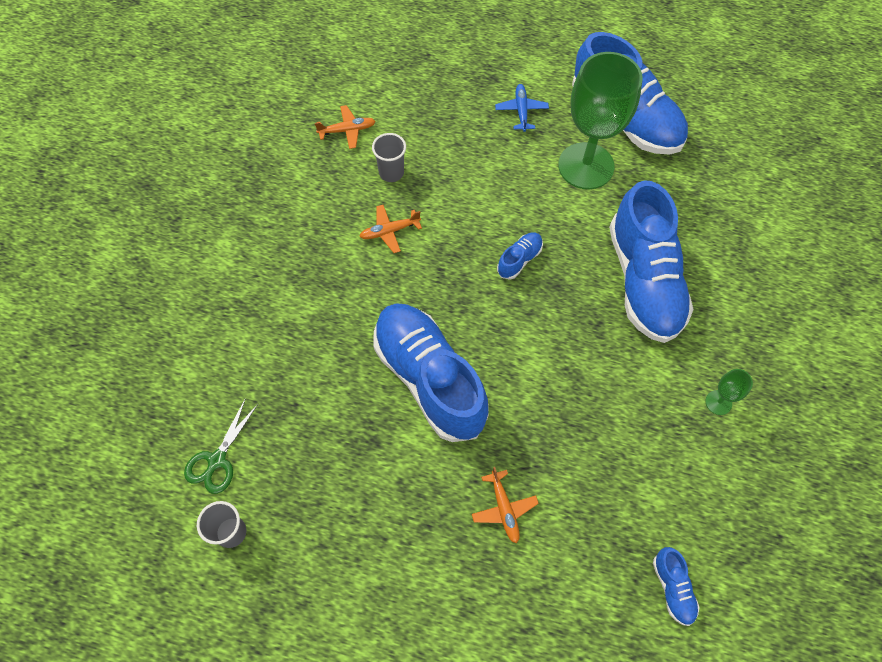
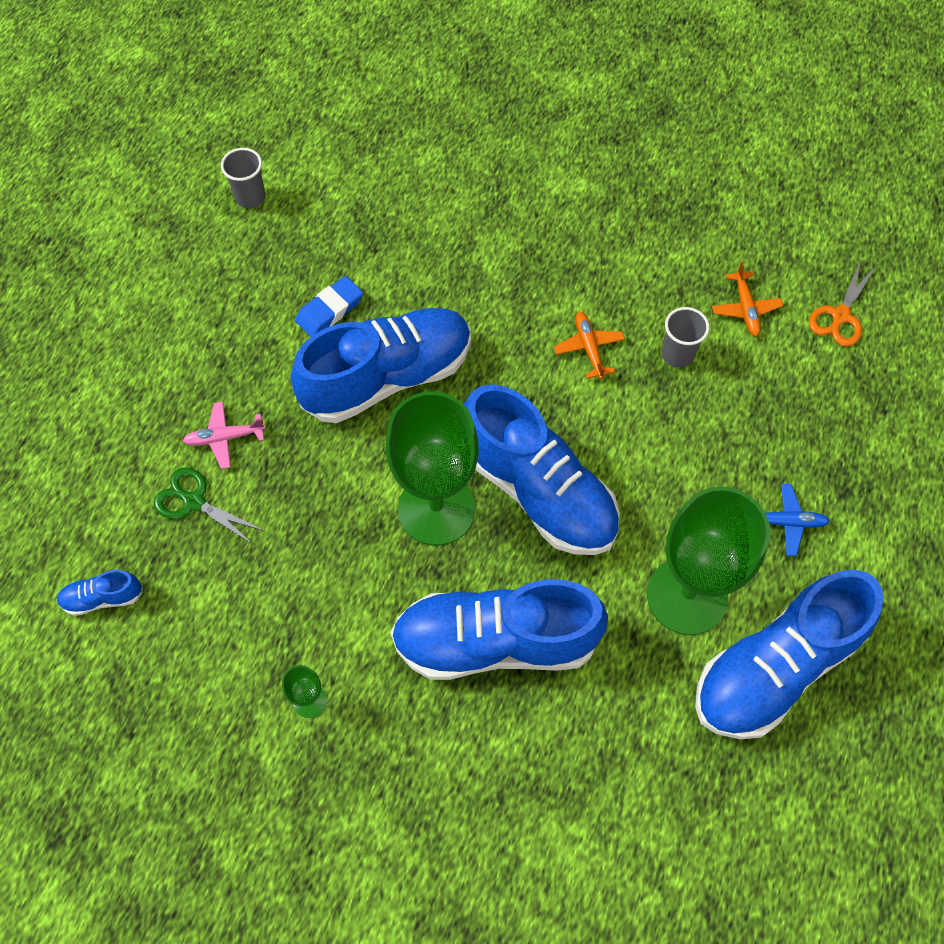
camera: 95 degrees right, 0 degrees up
(217, 460) = (325, 184): green scissors -> green scissors (194, 502)
(351, 75) = (840, 316): none -> orange scissors
(363, 436) = (330, 310): none -> blue eraser
(504, 508) = (225, 438): orange plane -> pink plane
(519, 260) = (538, 490): blue shoe -> blue shoe, size x2.44
(546, 329) = (436, 509): none -> green goblet

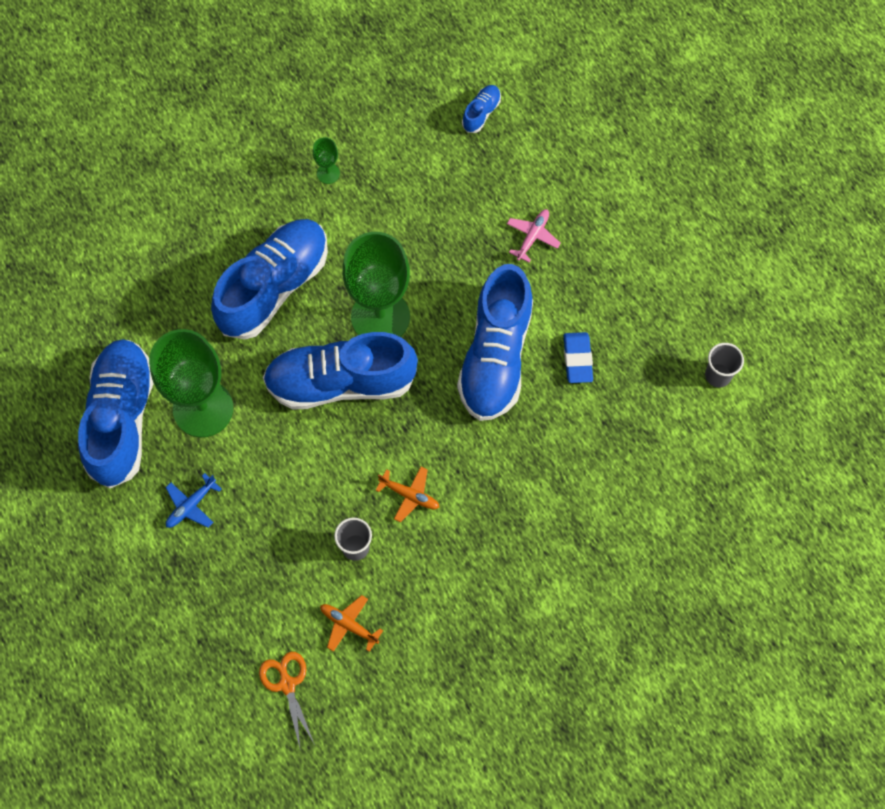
camera: 130 degrees right, 5 degrees up
(194, 502) = (502, 193): green scissors -> none

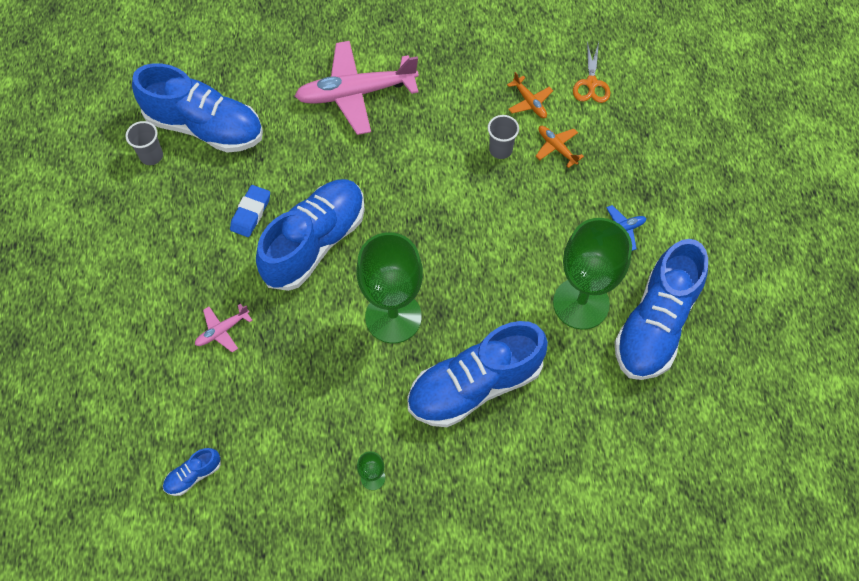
camera: 155 degrees left, 5 degrees down
(340, 382) = (454, 276): blue shoe -> blue shoe (205, 127)
(409, 495) = (441, 169): orange plane -> orange plane (557, 148)
(549, 547) = (356, 93): none -> pink plane

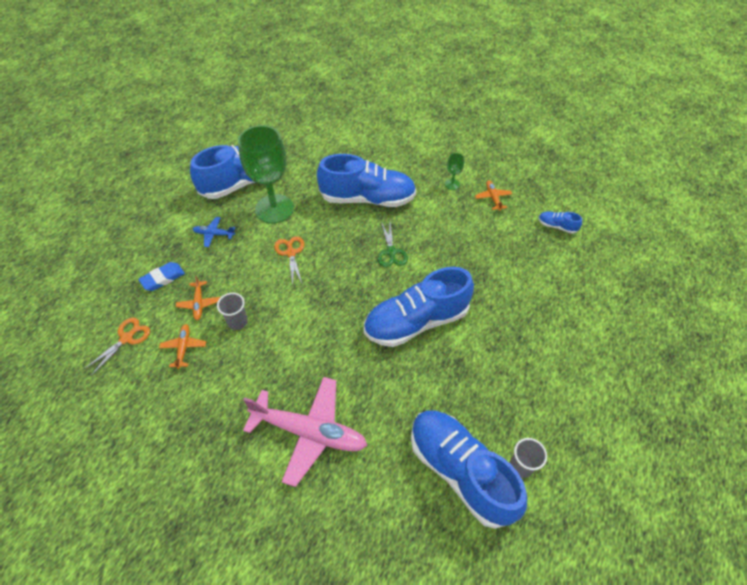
camera: 150 degrees left, 10 degrees down
(193, 475) = (557, 226): blue shoe -> blue shoe turned 150 degrees counterclockwise
(222, 330) = (509, 294): pink plane -> none
(251, 213) = (454, 368): blue eraser -> blue eraser (163, 278)
(302, 482) = (493, 198): none -> orange plane
(393, 317) = (391, 252): green goblet -> green scissors
(510, 253) = (291, 253): none -> orange scissors

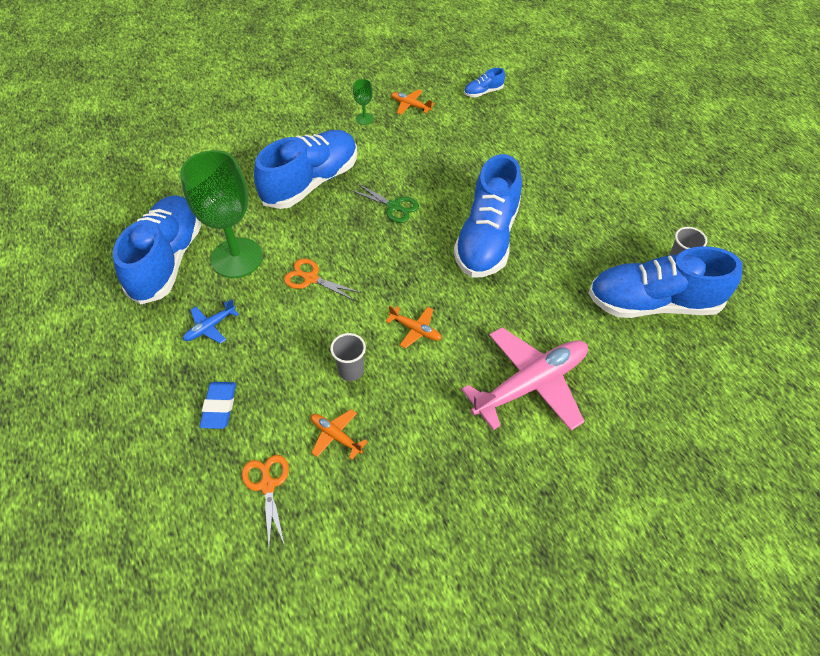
camera: 50 degrees left, 0 degrees up
(199, 303) = (291, 391): orange plane -> orange plane (415, 329)

